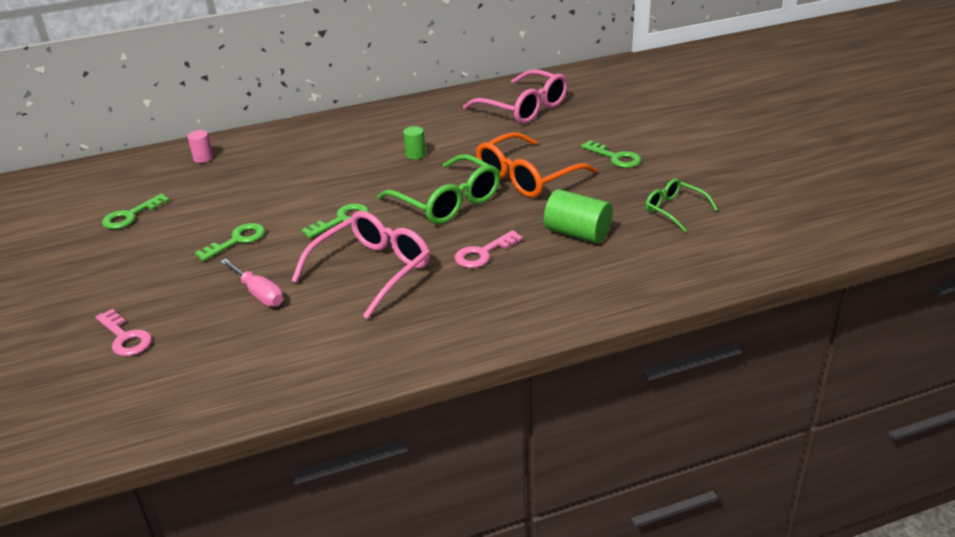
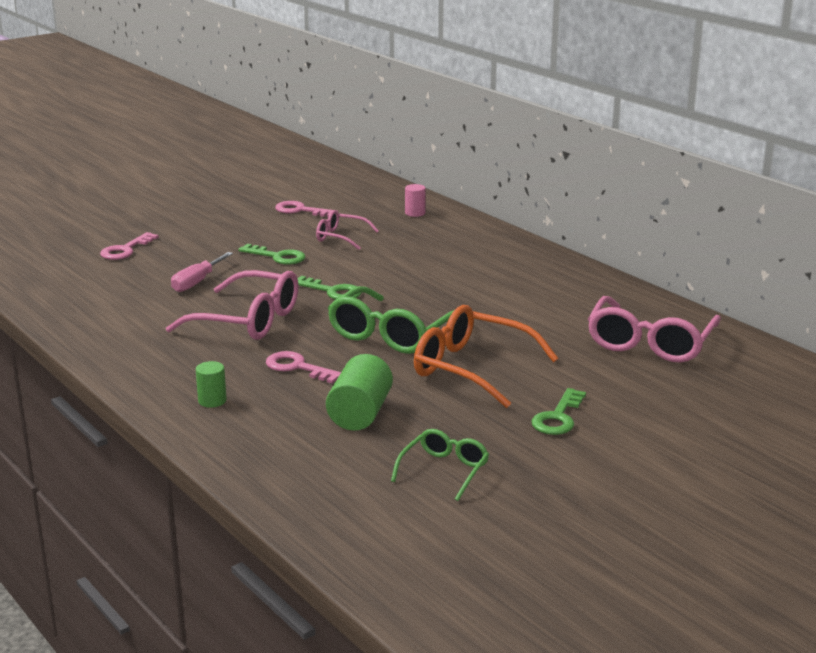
camera: 70 degrees right, 10 degrees down
(130, 215) = (301, 210): green key -> pink key
(222, 201) = (340, 237): none -> pink glasses
(415, 155) = (484, 302): green cylinder -> green cylinder (212, 401)

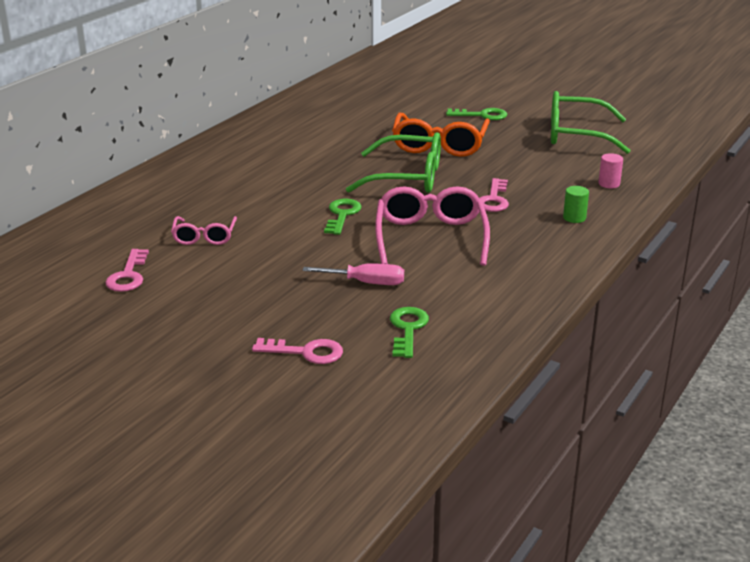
camera: 110 degrees left, 5 degrees up
(277, 257) = (275, 257): green key -> green key (408, 329)
(360, 414) = (537, 167): green cylinder -> none
(415, 213) = (116, 213): pink cylinder -> pink cylinder (609, 184)
(444, 470) = (576, 135): green glasses -> green glasses, size x1.78
(650, 343) = (354, 102): pink glasses -> none

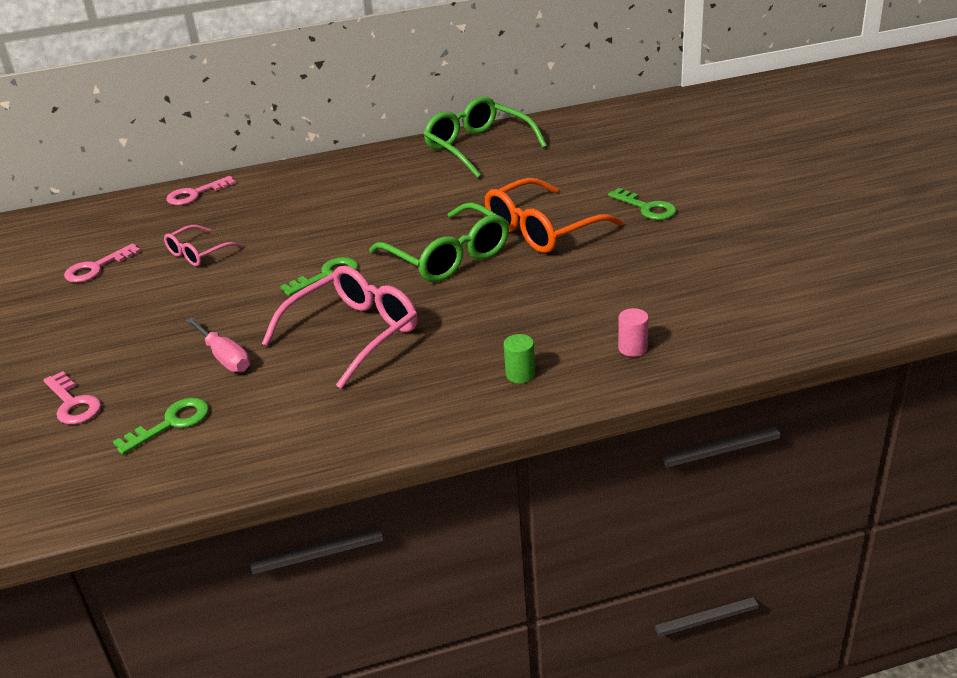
camera: 45 degrees right, 5 degrees up
(493, 199) = (481, 316): pink key -> pink key (195, 194)
(576, 135) = (708, 269): green glasses -> green glasses (478, 147)

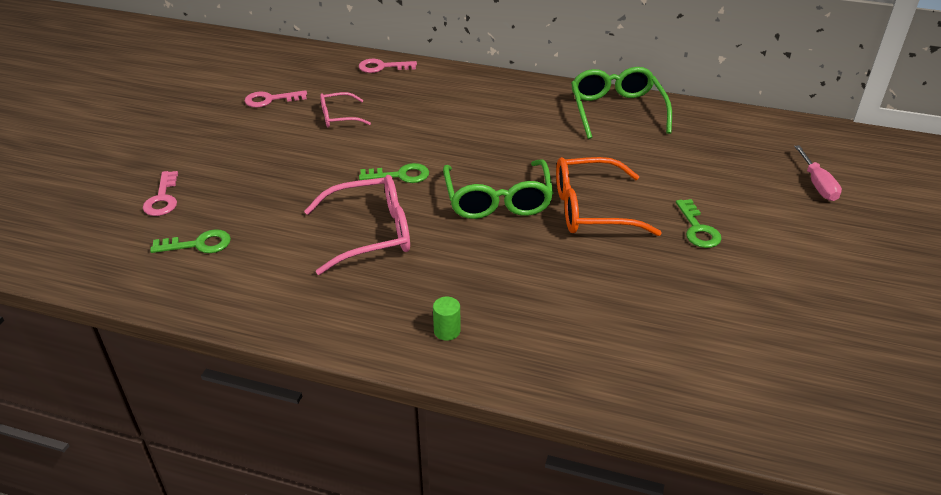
camera: 30 degrees right, 5 degrees up
(225, 357) = (275, 210): pink screwdriver -> pink screwdriver (817, 184)
(633, 348) = (553, 355): pink cylinder -> none

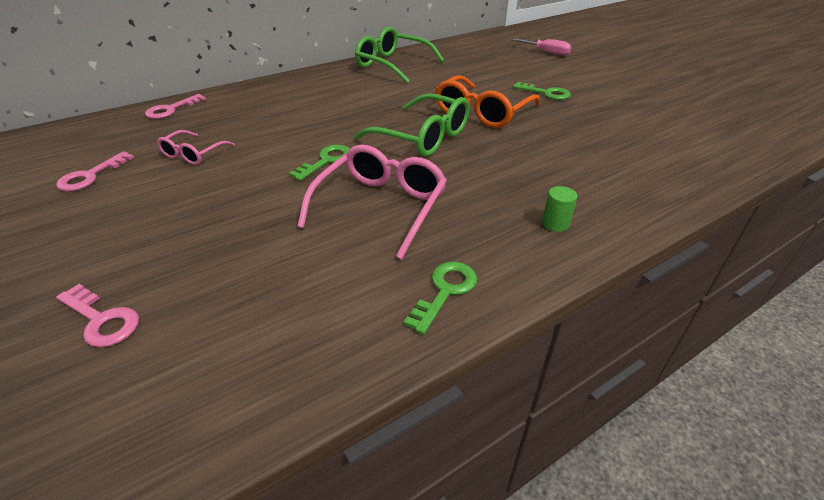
camera: 50 degrees left, 0 degrees up
(198, 244) = (233, 325): green key -> green key (445, 291)

